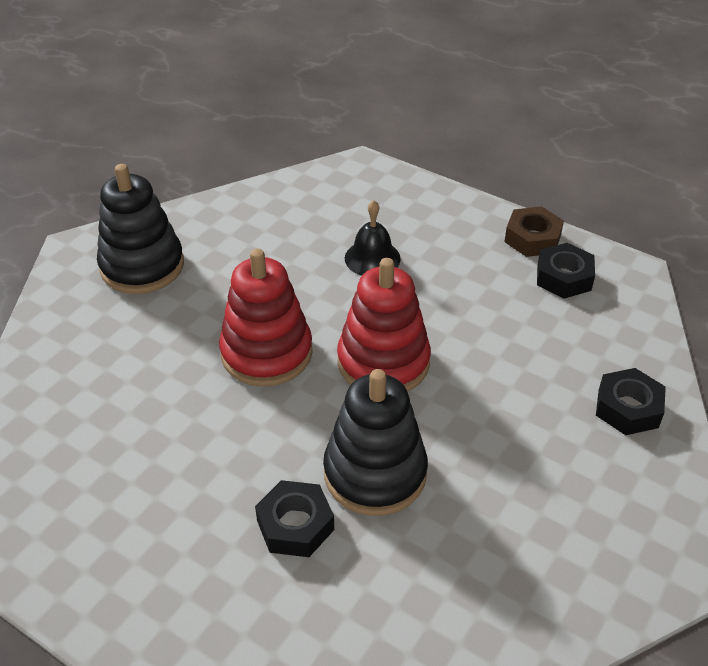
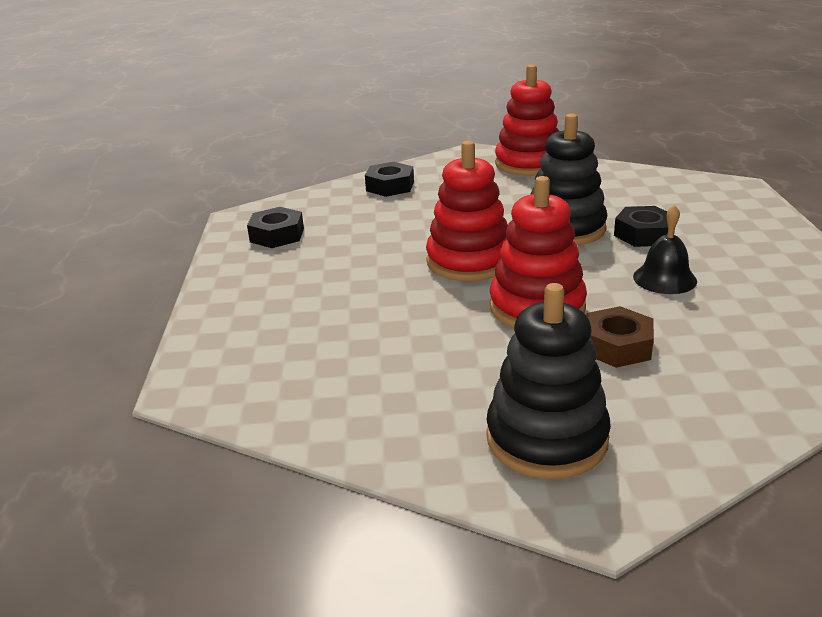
camera: 125 degrees left, 15 degrees down
(372, 258) = (351, 314): black bell -> black bell (664, 278)
(532, 238) = (235, 260): brown nut -> brown nut (617, 346)
(596, 586) = (528, 164): none -> red stacking toy

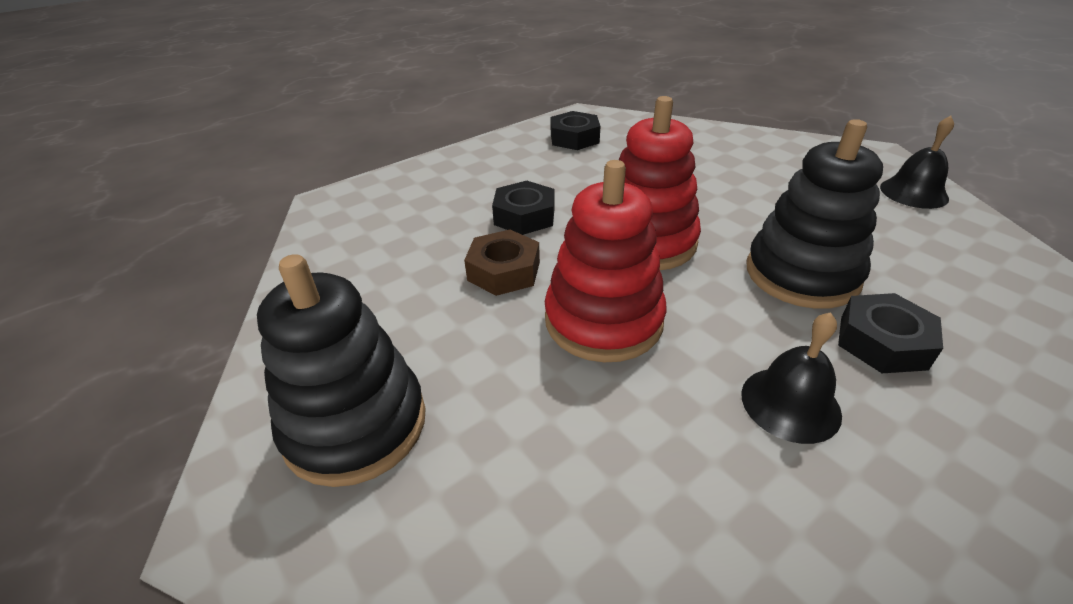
camera: 55 degrees right, 10 degrees up
(390, 186) = (729, 145): black nut -> black nut (524, 216)
(528, 164) = (913, 192): red stacking toy -> black bell
(617, 346) = (579, 416): brown nut -> brown nut (504, 271)

